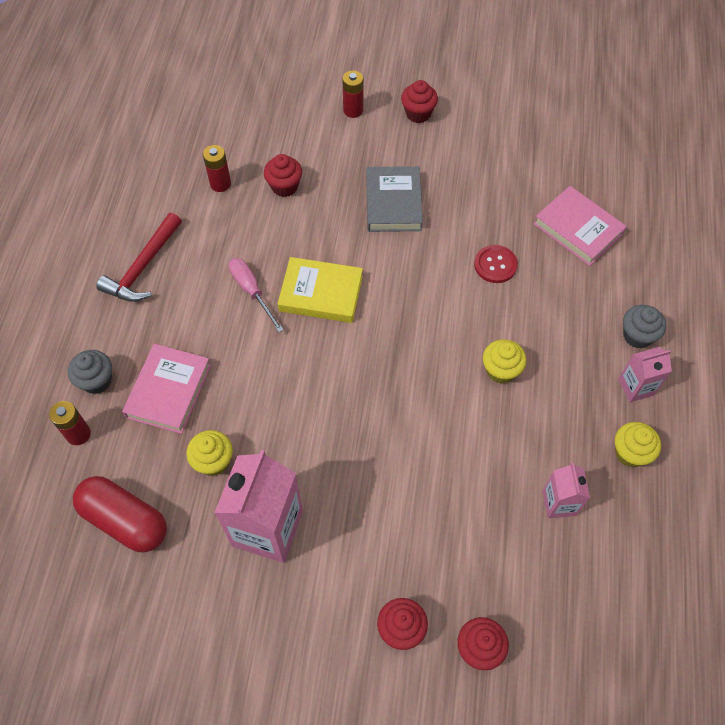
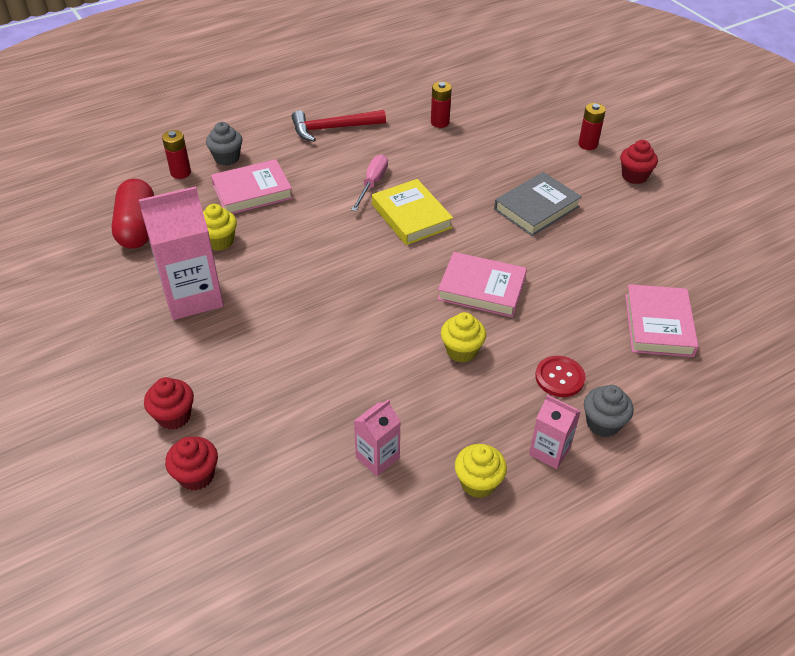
camera: 50 degrees right, 15 degrees down
(284, 186) = (477, 150): red cupcake -> none
(448, 308) = (481, 289): none -> pink book
(495, 265) = (555, 293): red button -> red button (559, 377)

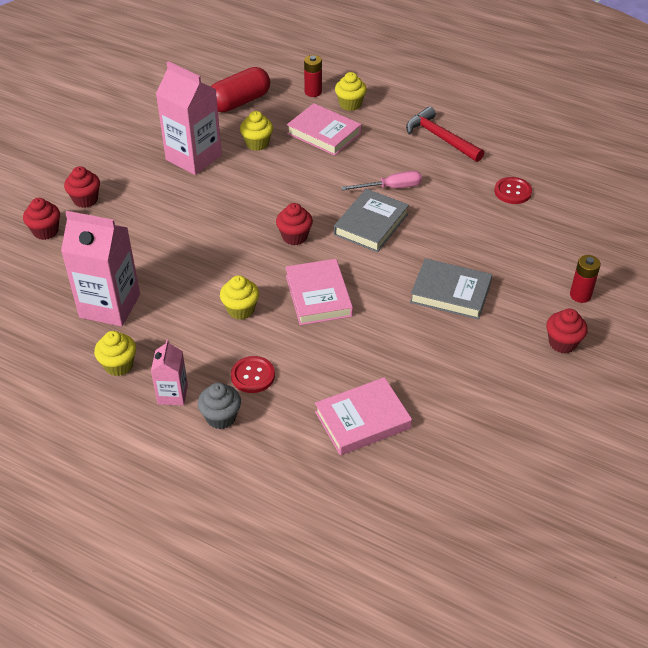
camera: 60 degrees right, 0 degrees up
(227, 158) = (350, 104): grey cupcake -> yellow cupcake
(377, 457) = (110, 306): pink carton -> pink carton, size x1.90
(386, 271) = (294, 237): none -> red cupcake
(411, 216) = (371, 224): yellow book -> grey book
(440, 122) = (512, 192): red battery -> red button

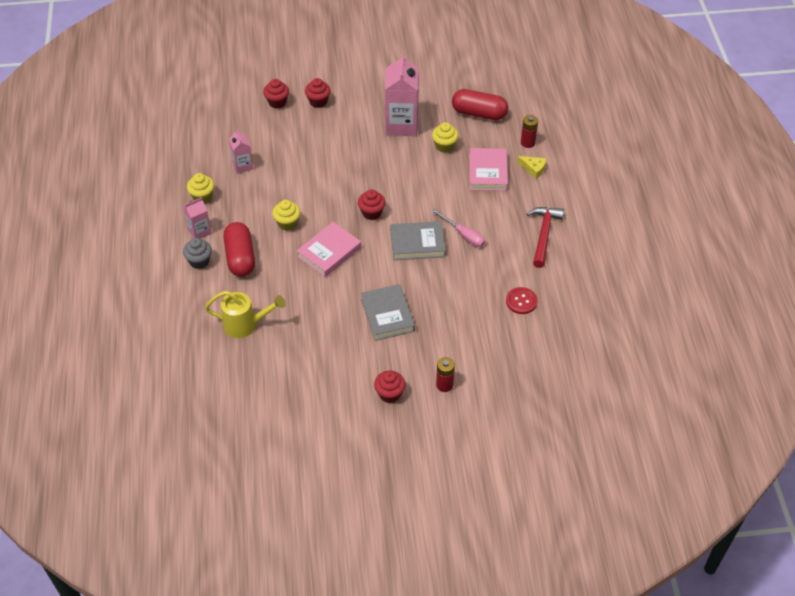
camera: 55 degrees right, 5 degrees up
(110, 306) = (243, 166): pink carton -> pink carton, size x0.53
(253, 375) = (240, 257): red button -> red capsule
(350, 104) = (533, 168): yellow cupcake -> yellow cheese
(362, 420) = (245, 325): pink book -> yellow watering can

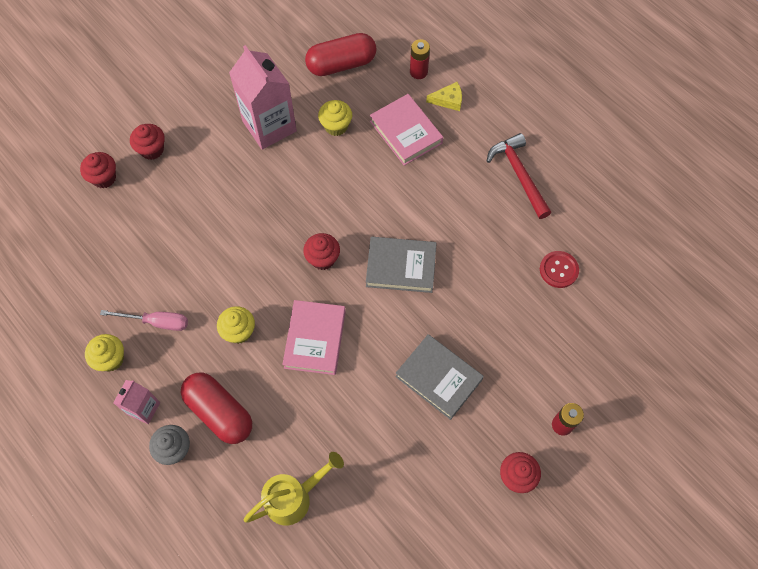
camera: 35 degrees left, 15 degrees up
(243, 166) = (127, 287): pink carton -> none
(417, 243) = (401, 267): grey book -> grey book turned 45 degrees clockwise
(464, 235) = (440, 225): pink screwdriver -> pink screwdriver (156, 322)

